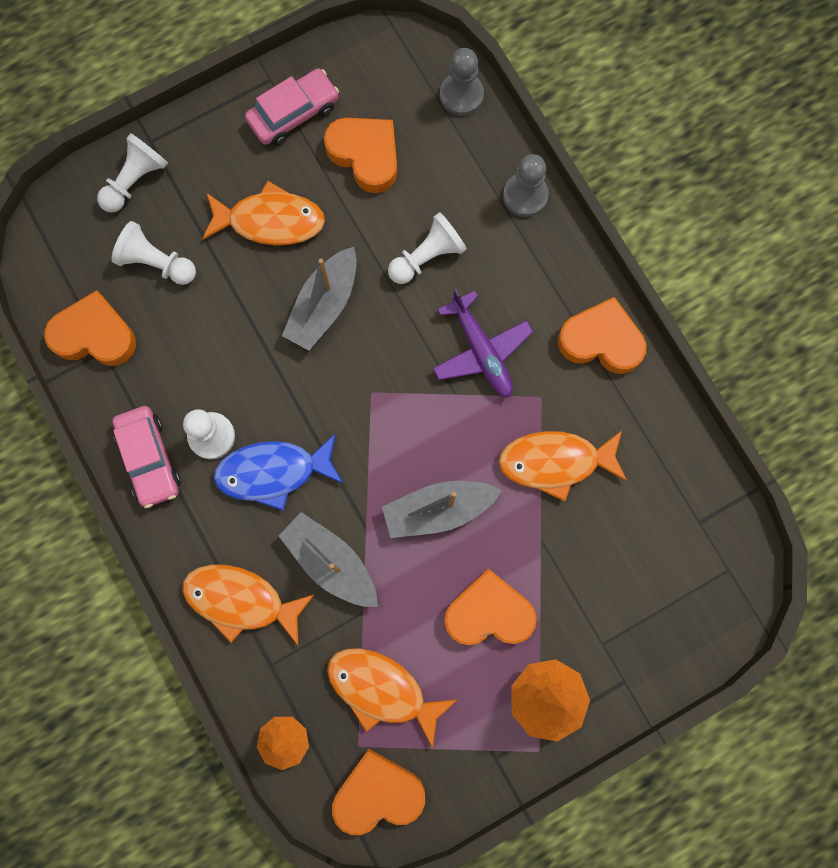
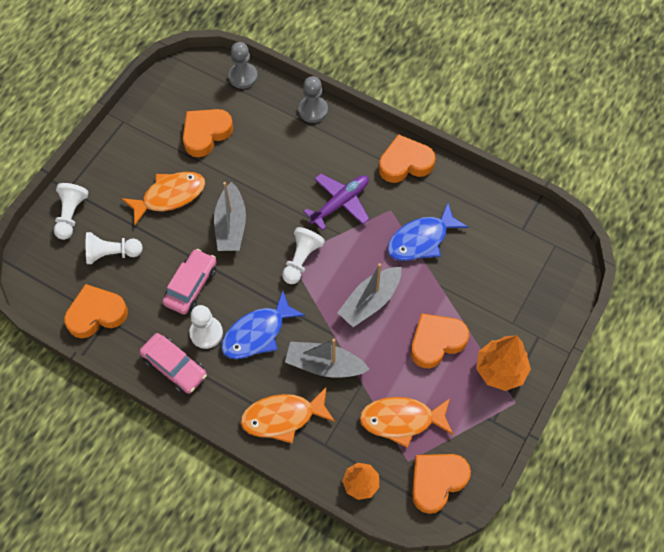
camera: 30 degrees left, 15 degrees down
(293, 113) = (148, 132): pink car -> pink car (191, 285)
(365, 155) = (206, 134): orange heart -> orange heart turned 60 degrees counterclockwise
(427, 256) = (276, 169): white pawn -> white pawn (301, 260)
(481, 351) = (340, 203): purple plane -> purple plane turned 75 degrees counterclockwise
(555, 462) = (421, 240): orange fish -> blue fish

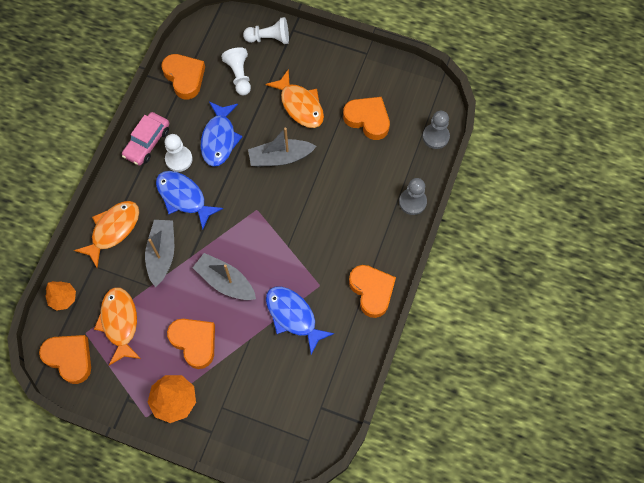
camera: 80 degrees right, 5 degrees up
(191, 285) = (219, 139): pink car -> blue fish
(283, 417) = (113, 230): orange fish -> orange fish turned 60 degrees clockwise
(301, 260) = (256, 219): white pawn -> none
(340, 203) = (318, 241): purple plane -> none

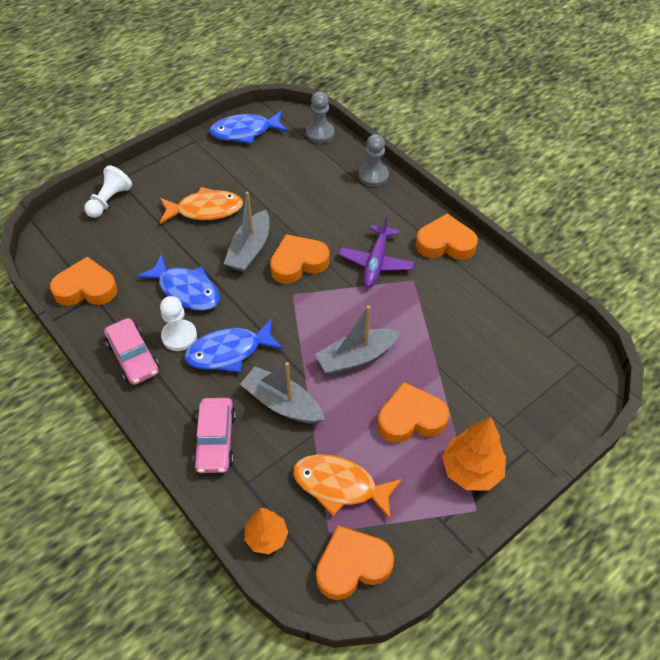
camera: 60 degrees left, 15 degrees down
(113, 230) = (216, 440): orange fish -> pink car
(239, 75) = (128, 242): white pawn -> none
(293, 316) = (434, 316): blue fish -> blue fish (245, 132)
(321, 250) = (376, 262): none -> purple plane
(368, 119) = (264, 169): orange heart -> orange heart (298, 263)

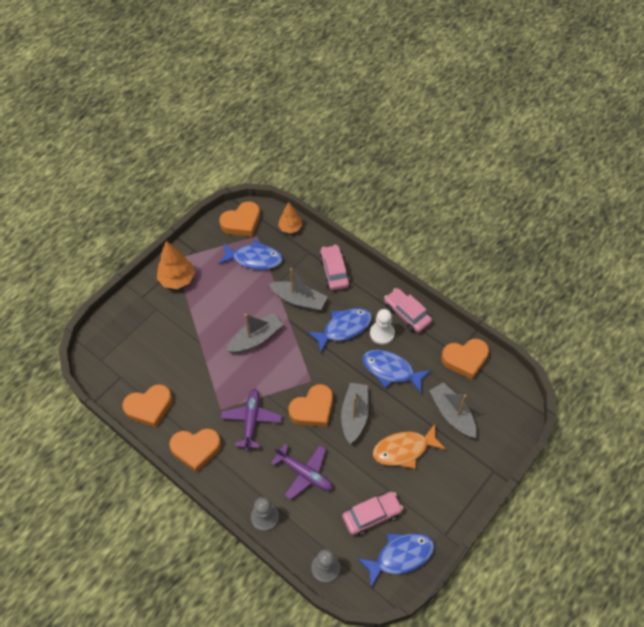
camera: 170 degrees right, 5 degrees up
(109, 201) = (489, 445): white pawn -> none
(134, 234) = (452, 414): none -> grey boat
(262, 163) = (371, 515): none -> pink car
(323, 205) = (304, 473): none -> purple plane
(340, 486) = (254, 259): orange fish -> blue fish
(411, 418) = (215, 304): orange heart -> orange heart (149, 407)

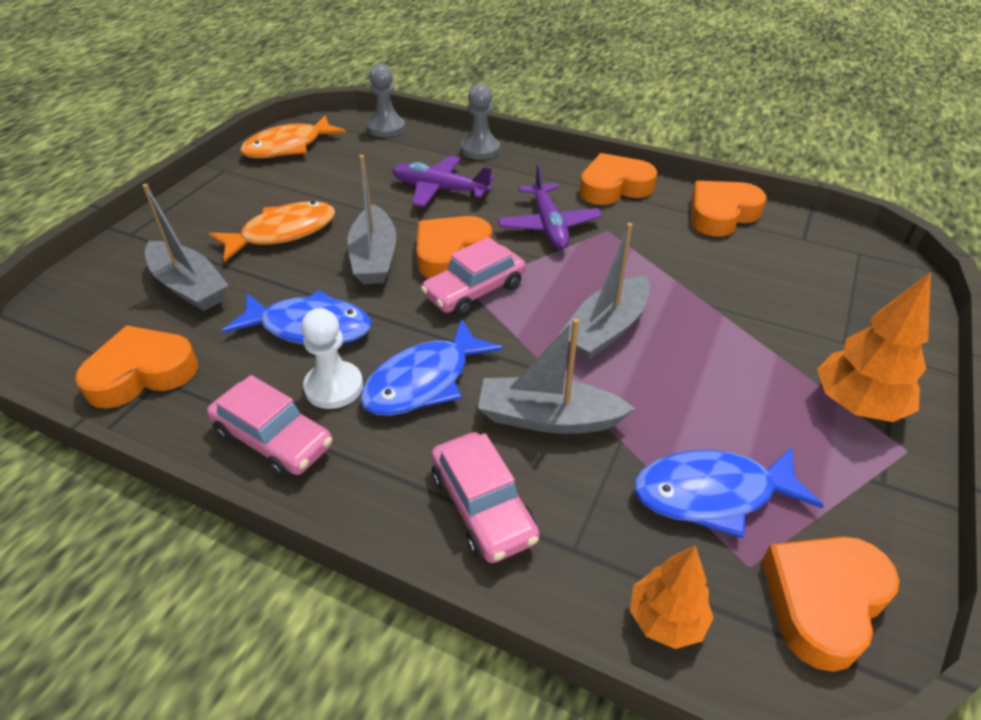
camera: 165 degrees right, 15 degrees down
(371, 515) = (331, 170): pink car -> pink car (474, 291)
(400, 556) = (288, 147): blue fish -> orange fish

